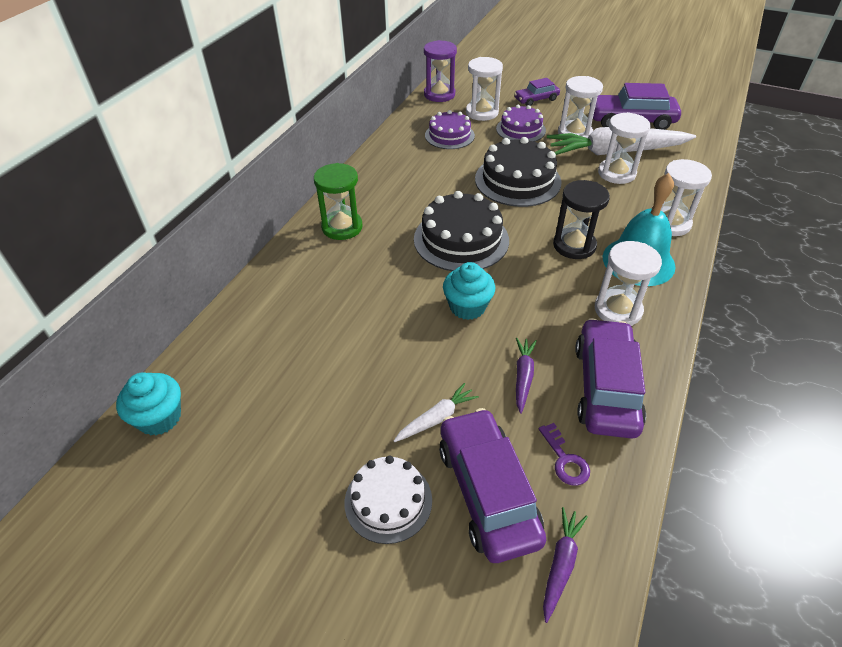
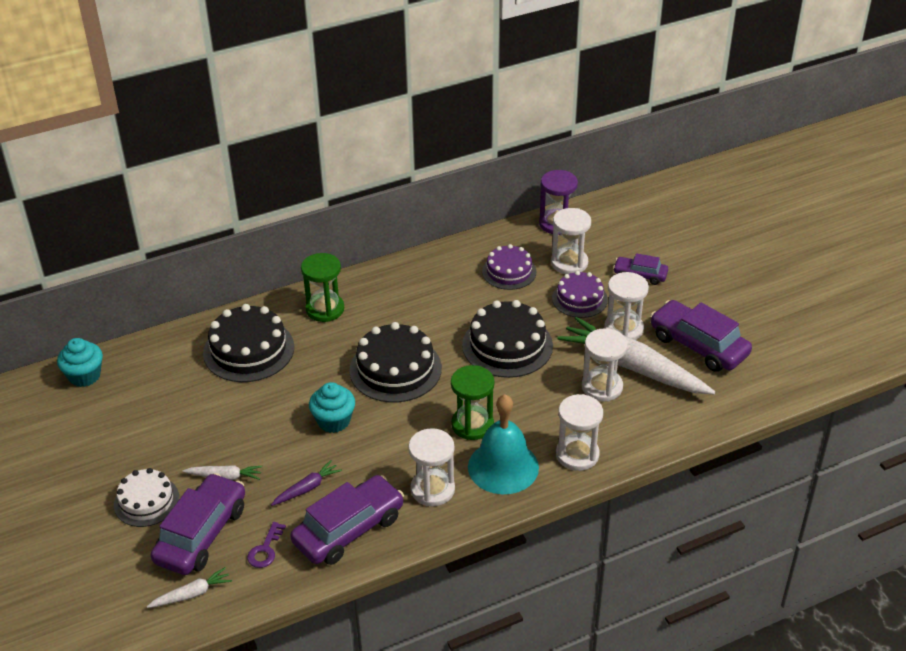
camera: 40 degrees right, 5 degrees down
(314, 294) = (248, 350): none -> black cake
(561, 564) = (192, 594): purple carrot -> white carrot
(574, 245) = (472, 425): black hourglass -> green hourglass

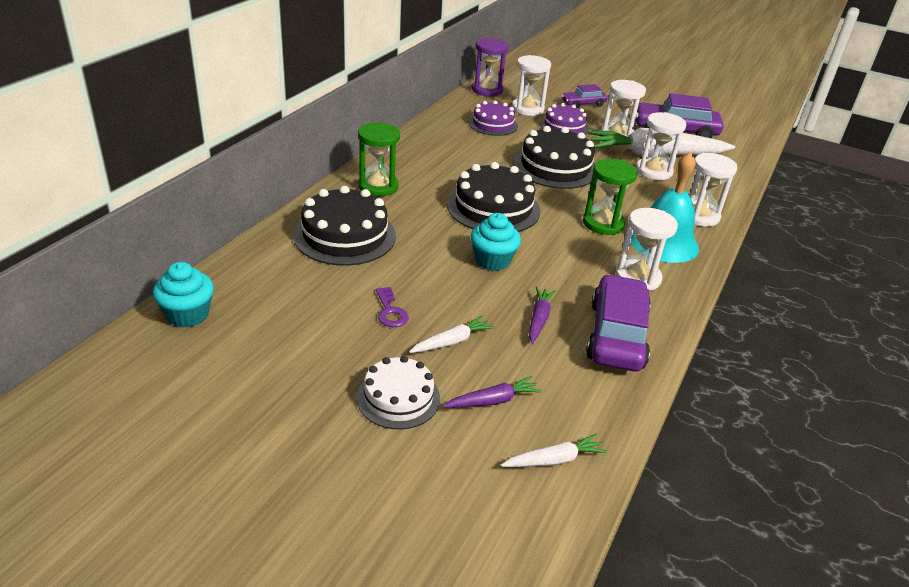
camera: 40 degrees left, 5 degrees down
(192, 594) = (554, 460): white carrot -> white carrot turned 45 degrees clockwise
(201, 534) = (493, 401): purple car -> purple carrot
(265, 550) = (570, 385): purple key -> purple key (390, 312)

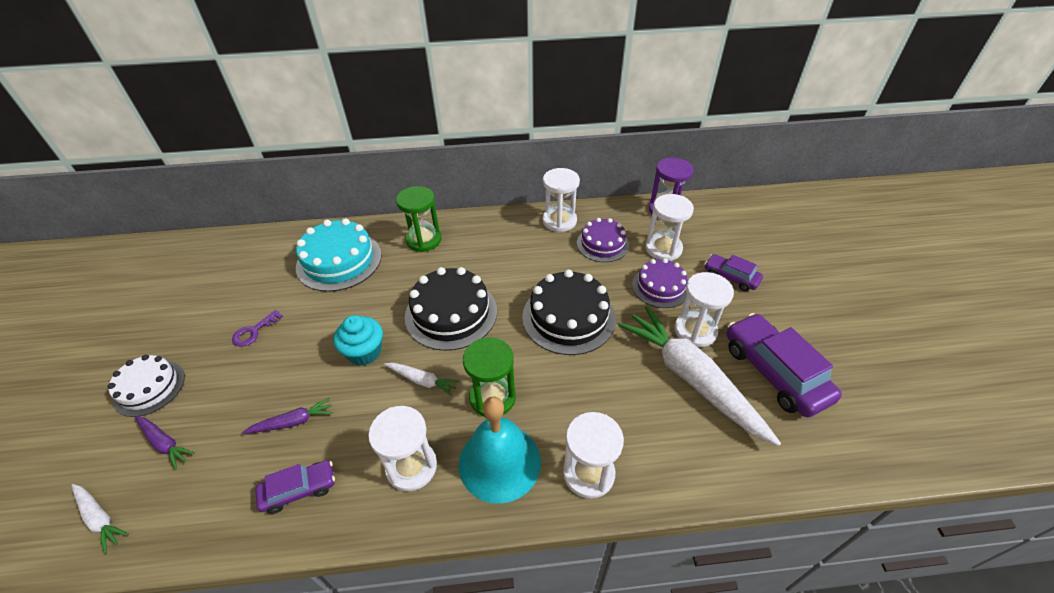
camera: 60 degrees right, 10 degrees up
(187, 315) = (200, 250): turquoise cupcake -> none
(345, 236) = (339, 261): black cake -> turquoise cake
(452, 342) = (232, 383): white carrot -> white carrot (422, 381)
(616, 335) = (299, 490): purple car -> purple car, size x0.55
(653, 171) = (648, 393): white hourglass -> white hourglass (559, 221)

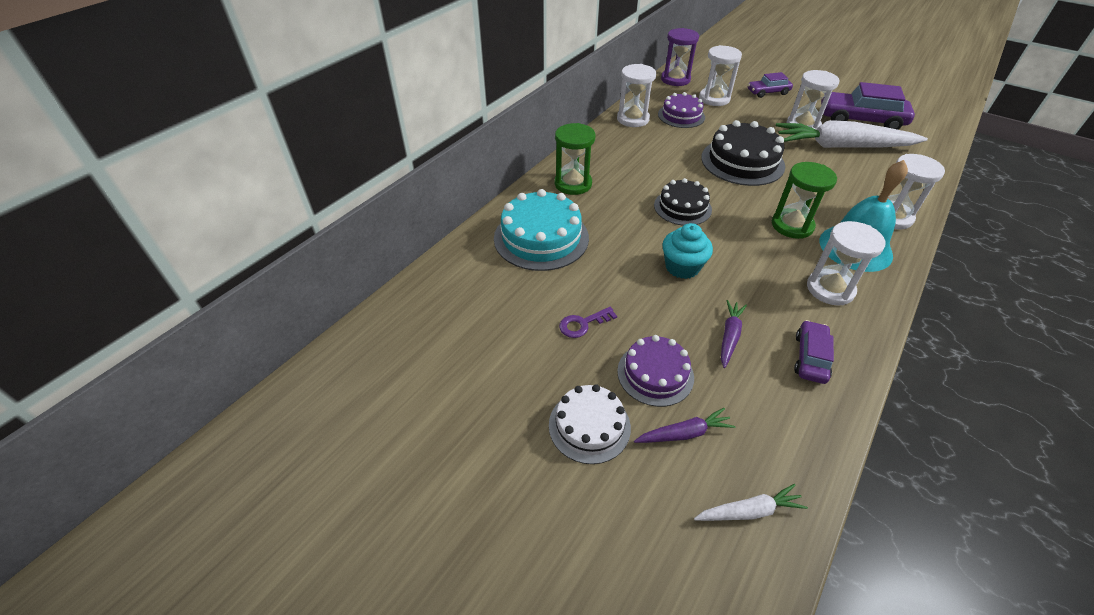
camera: 50 degrees left, 0 degrees up
(253, 332) = (583, 324): purple key -> purple key turned 75 degrees clockwise
(422, 381) = (745, 250): white carrot -> none
(451, 313) = (682, 207): black cake -> black cake, size x0.64
(660, 287) = (750, 117): purple cake -> purple cake (655, 374)

